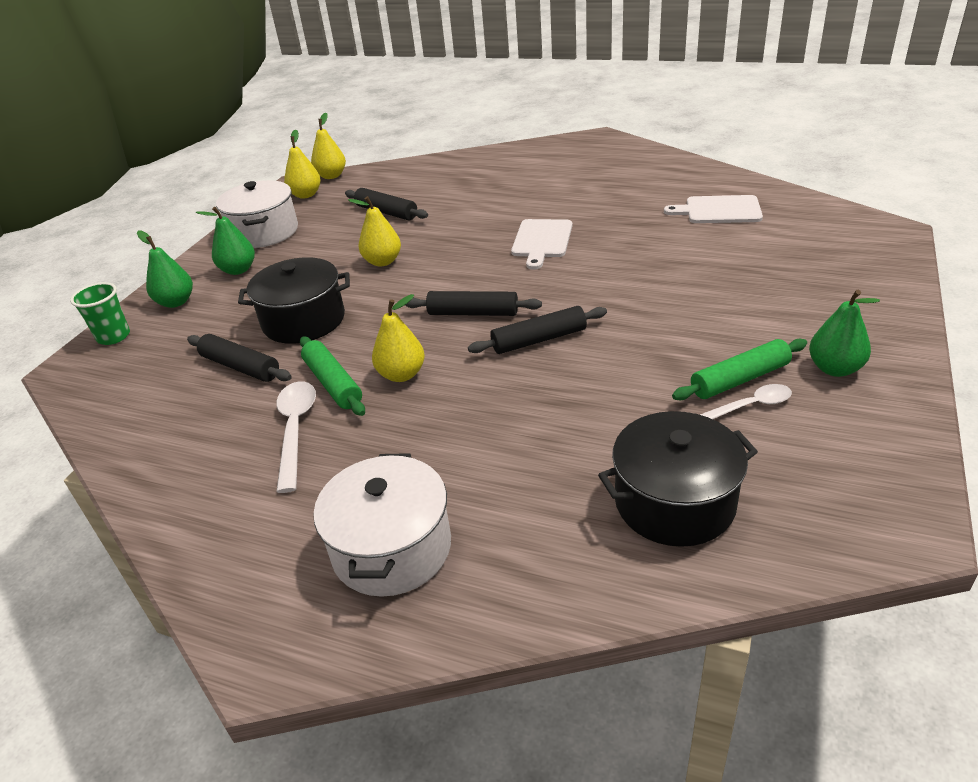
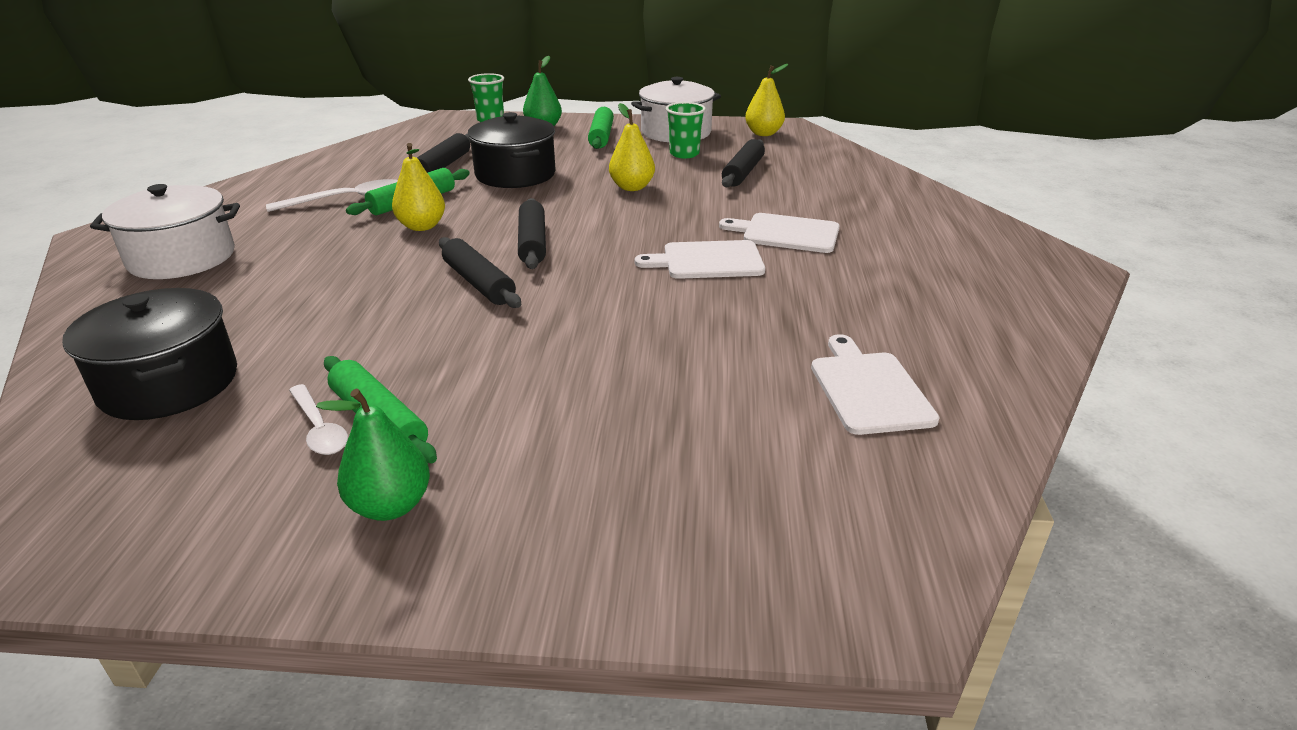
camera: 70 degrees right, 5 degrees down
(238, 270) = (601, 136): green pear -> green rolling pin
(323, 233) = (684, 154): none -> green cup
(331, 176) = (815, 136): yellow pear -> none
(511, 209) = (786, 233): none -> white cutting board

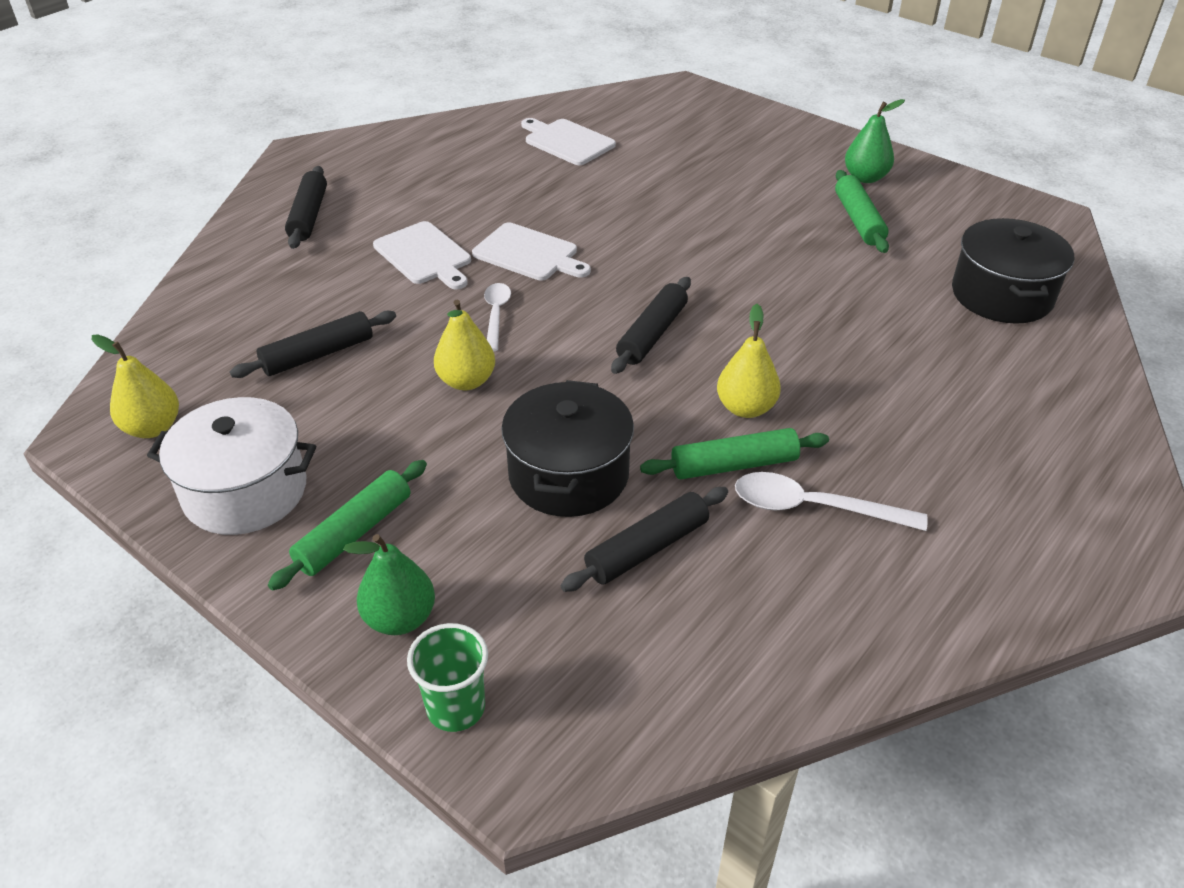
camera: 145 degrees left, 10 degrees up
(182, 258) = (1024, 460): white pot -> none
(319, 429) = (896, 227): white spoon -> white spoon (496, 315)
(478, 283) = (735, 303): black rolling pin -> black rolling pin (309, 216)
(684, 154) = (318, 425): green cup -> none
(868, 389) = (567, 141): white cutting board -> white cutting board turned 105 degrees clockwise

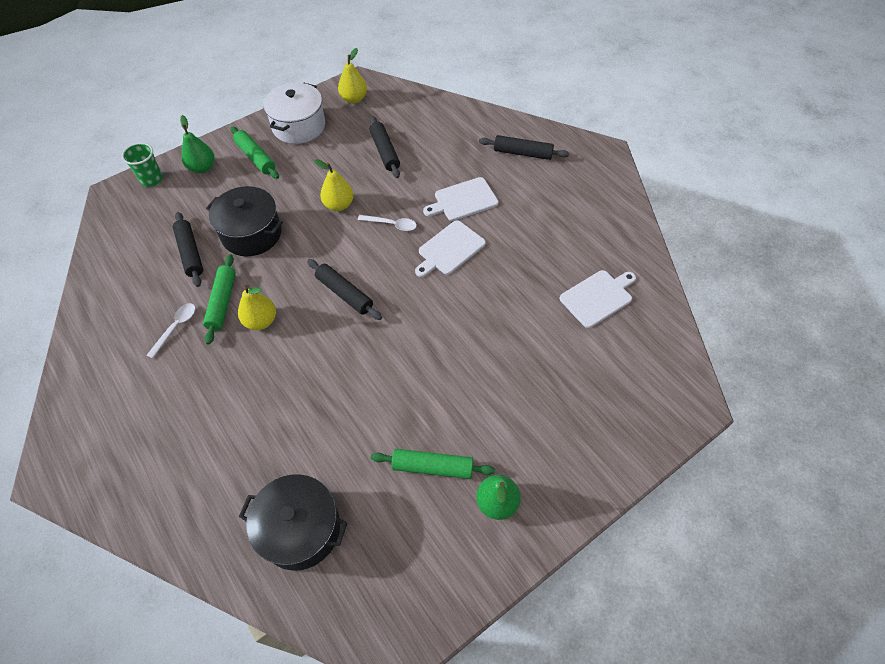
camera: 105 degrees right, 15 degrees up
(813, 507) = (176, 327): white spoon -> white spoon, size x0.66

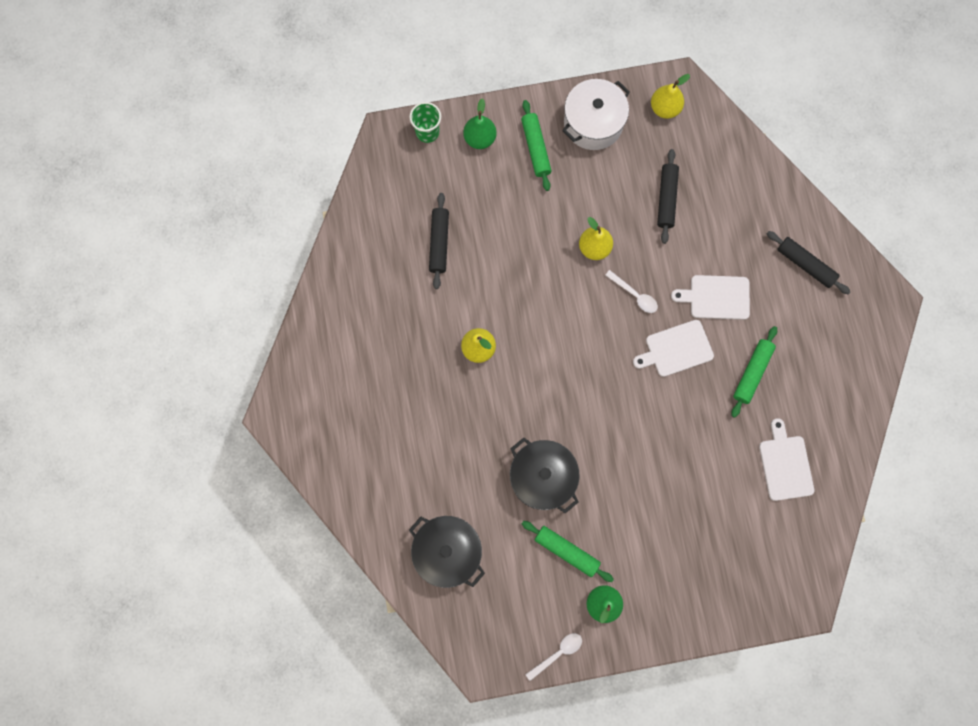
camera: 25 degrees right, 20 degrees up
(176, 327) = (404, 321): white spoon -> white spoon (557, 653)
(222, 302) = (451, 312): green rolling pin -> green rolling pin (752, 372)
(252, 233) = (501, 245): black pot -> black pot (542, 477)
(344, 293) = (560, 353): black rolling pin -> none
(598, 297) = (785, 464): white cutting board -> white cutting board turned 90 degrees counterclockwise

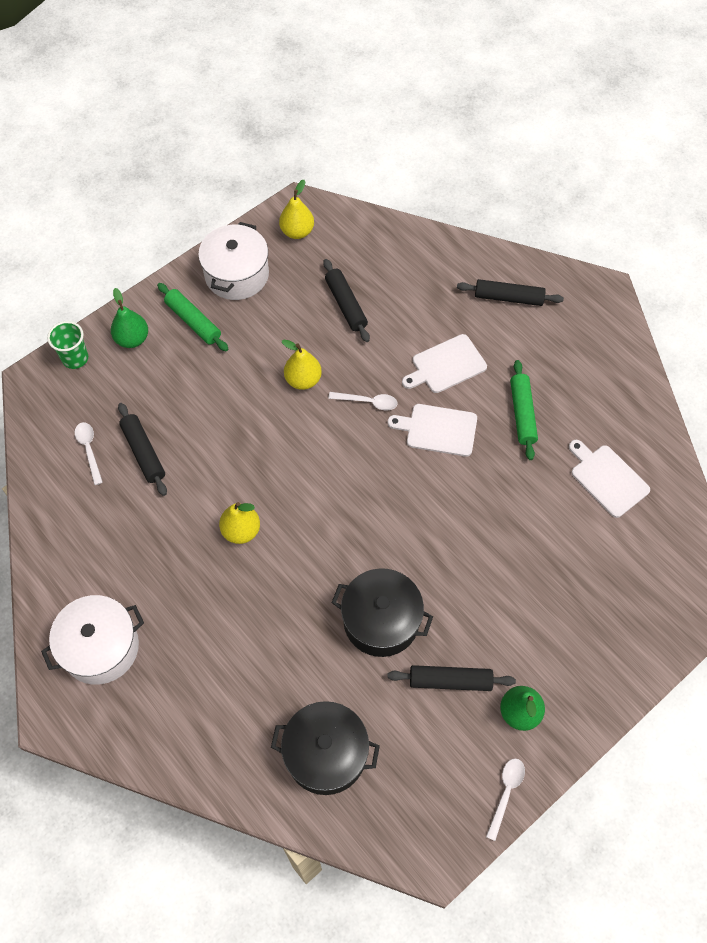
camera: 30 degrees left, 15 degrees down
(332, 382) = (100, 647): none -> white pot
(400, 218) = (89, 450): none -> white spoon
(566, 551) = (450, 681): green rolling pin -> black rolling pin
(676, 349) = (438, 429): white cutting board -> white cutting board turned 60 degrees clockwise

